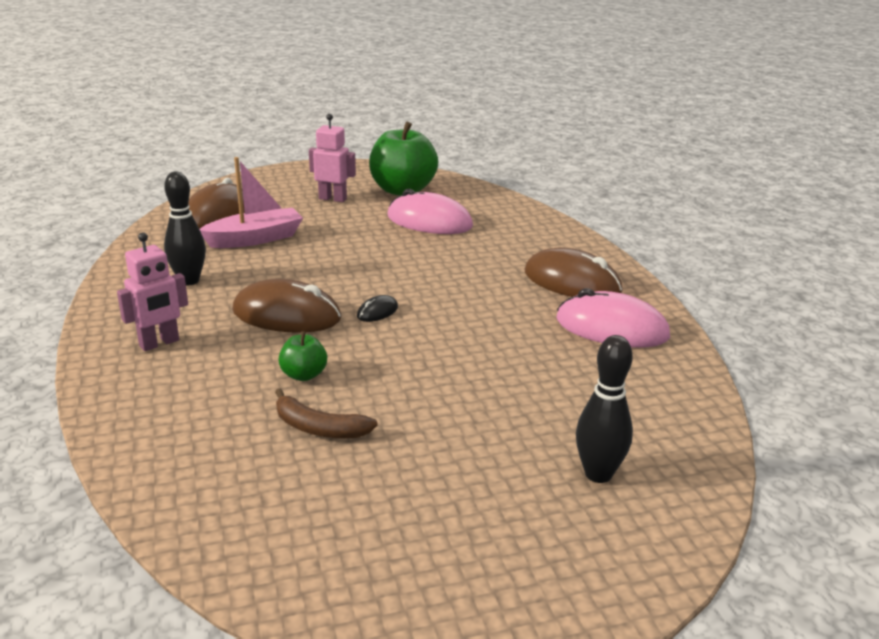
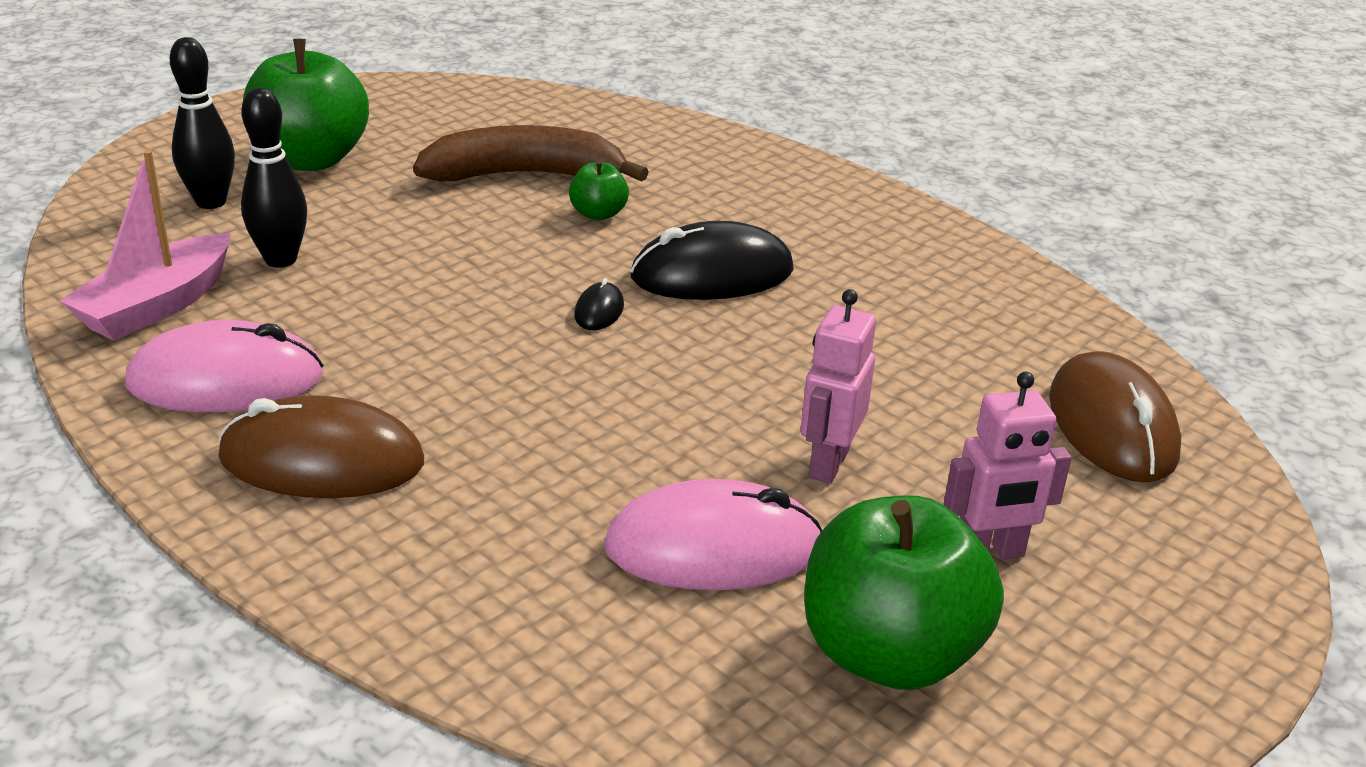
camera: 150 degrees right, 5 degrees up
(159, 343) = (801, 205): pink robot -> pink robot (828, 464)
(189, 281) = (910, 285): black bowling pin -> black bowling pin (281, 260)
(255, 239) = (952, 388): pink boat -> pink boat (157, 306)
(286, 315) = (712, 274): brown mouse -> black mouse
(319, 428) = (524, 175): brown banana -> brown banana, size x1.73
(491, 505) = (310, 159): none -> green apple

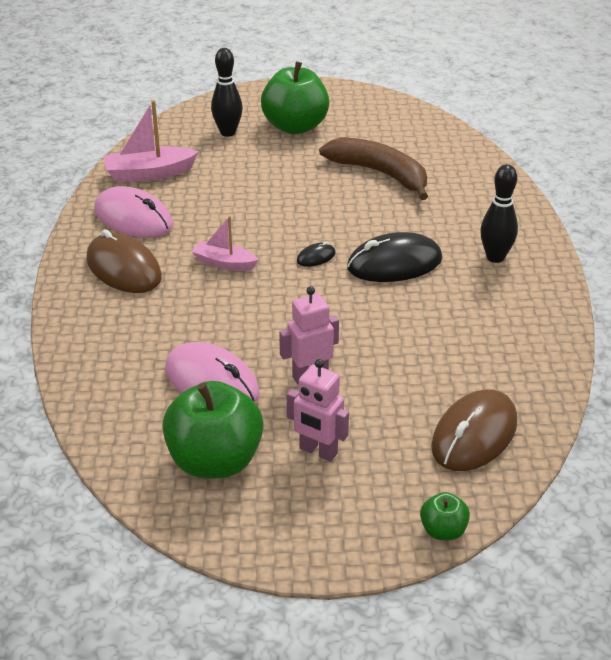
camera: 45 degrees right, 5 degrees up
(281, 260) = (219, 173): black bowling pin -> black bowling pin (495, 257)
(478, 377) = (224, 263): none -> pink boat
(598, 214) = (386, 209): green apple -> green apple (443, 531)
(712, 274) = (394, 263): black mouse -> black mouse turned 45 degrees counterclockwise

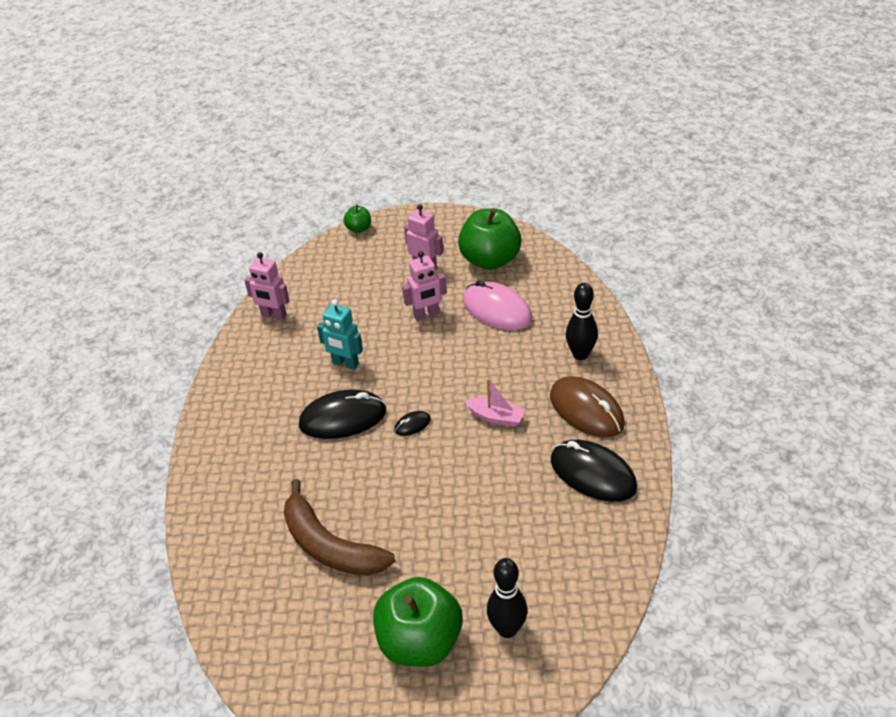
camera: 175 degrees left, 5 degrees up
(133, 218) = (593, 474): pink mouse -> black mouse
(149, 174) = (591, 545): pink boat -> none
(407, 317) = (345, 364): none -> turquoise robot
(474, 435) = (323, 278): brown mouse -> none
(495, 257) = (250, 426): black bowling pin -> black bowling pin (580, 354)
(526, 379) = (273, 315): none -> pink robot

